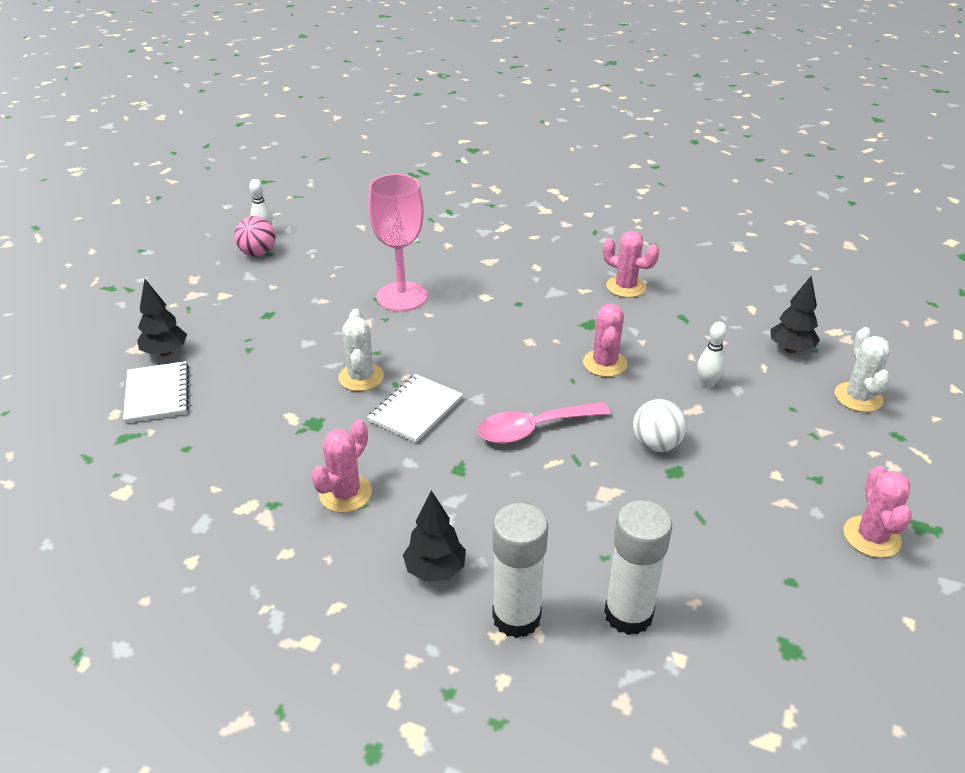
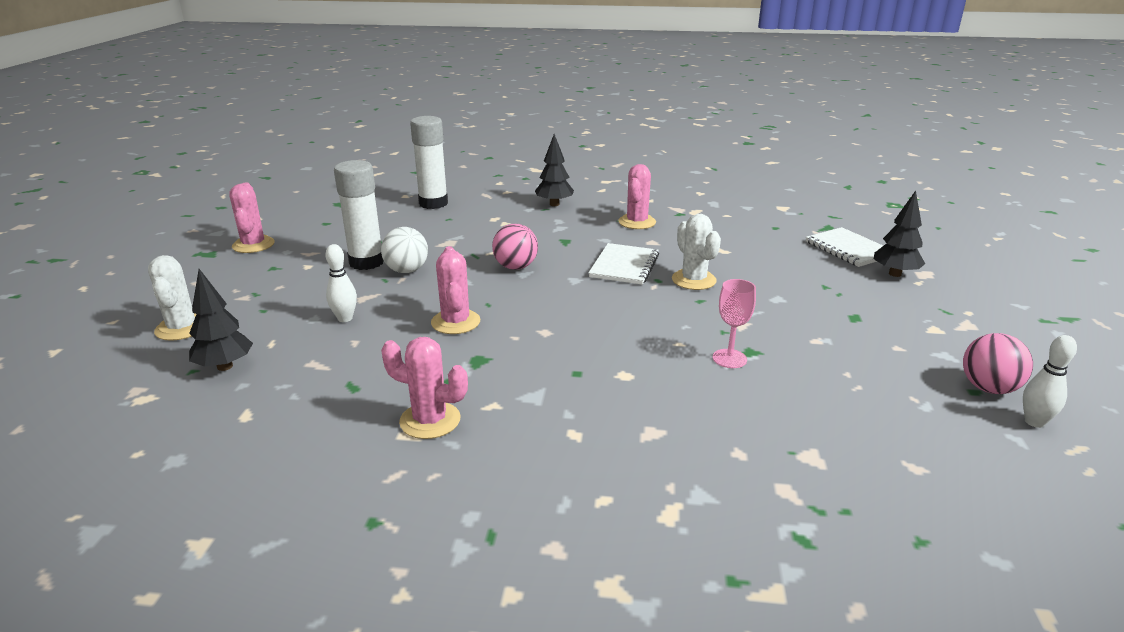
camera: 165 degrees right, 10 degrees down
(402, 296) = (729, 358): pink goblet -> pink goblet, size x0.50
(516, 617) = (498, 197): white glue stick -> white glue stick (366, 262)
(533, 429) = (515, 267): pink spoon -> pink ball

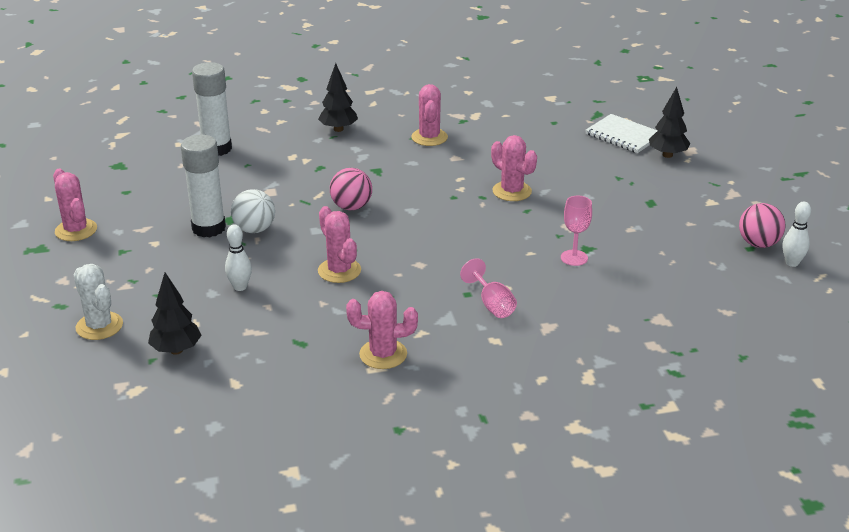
camera: 20 degrees left, 5 degrees up
(598, 391) = (492, 304): none -> pink goblet
(624, 266) = (446, 188): white notebook -> none
(693, 280) = (512, 191): white cactus -> pink cactus

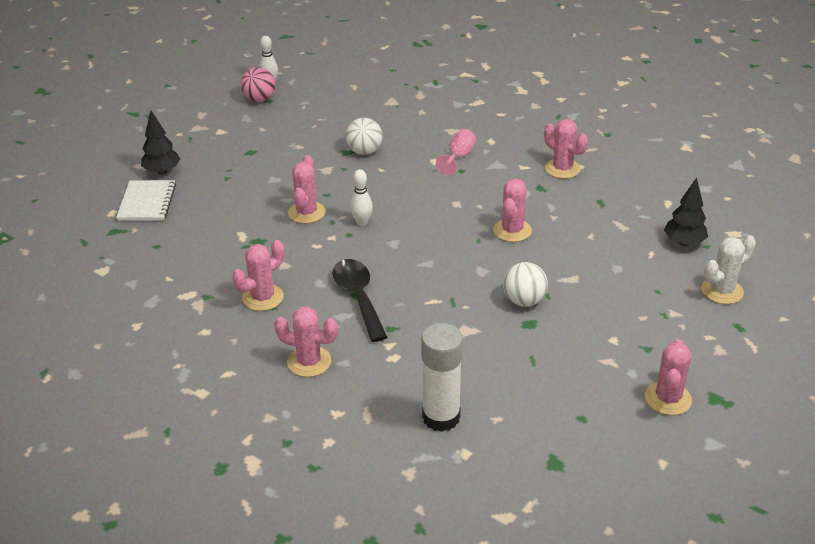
camera: 130 degrees left, 5 degrees up
(99, 326) = (722, 291): white cactus -> white cactus turned 45 degrees clockwise
(208, 228) = (556, 325): white glue stick -> none
(240, 287) = (592, 260): white bowling pin -> white bowling pin (362, 222)
(338, 129) = (309, 362): black tree -> pink cactus
(351, 207) = (428, 273): pink ball -> none
(371, 169) = (358, 297): none -> black spoon
(574, 258) = (364, 151): pink goblet -> white ball

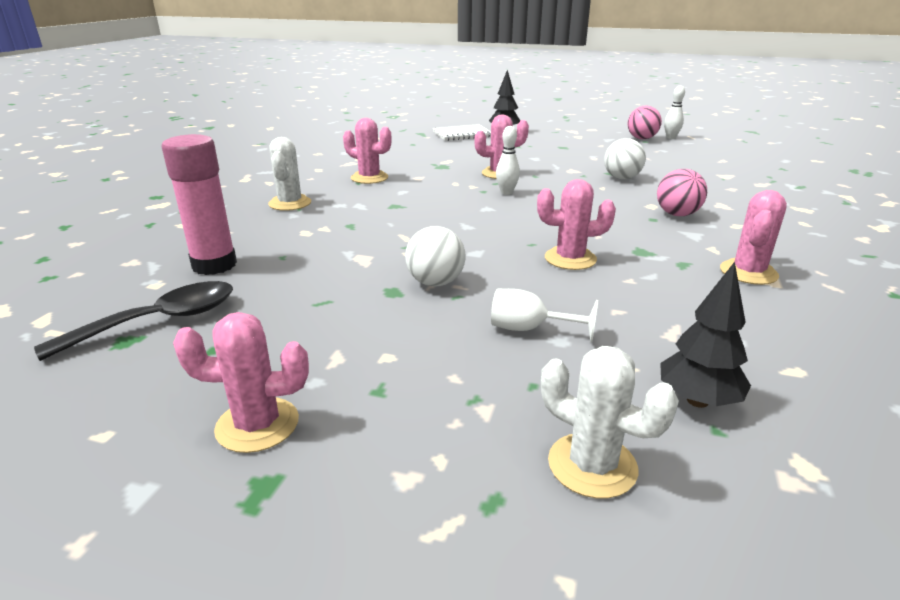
camera: 70 degrees right, 10 degrees down
(309, 362) = (290, 203): pink cactus -> white cactus
(358, 297) = (390, 207): black spoon -> black spoon (160, 321)
(441, 417) = (214, 265): white glue stick -> pink glue stick
(459, 157) = (677, 214): pink goblet -> pink ball
(600, 276) = (529, 329): none -> white goblet

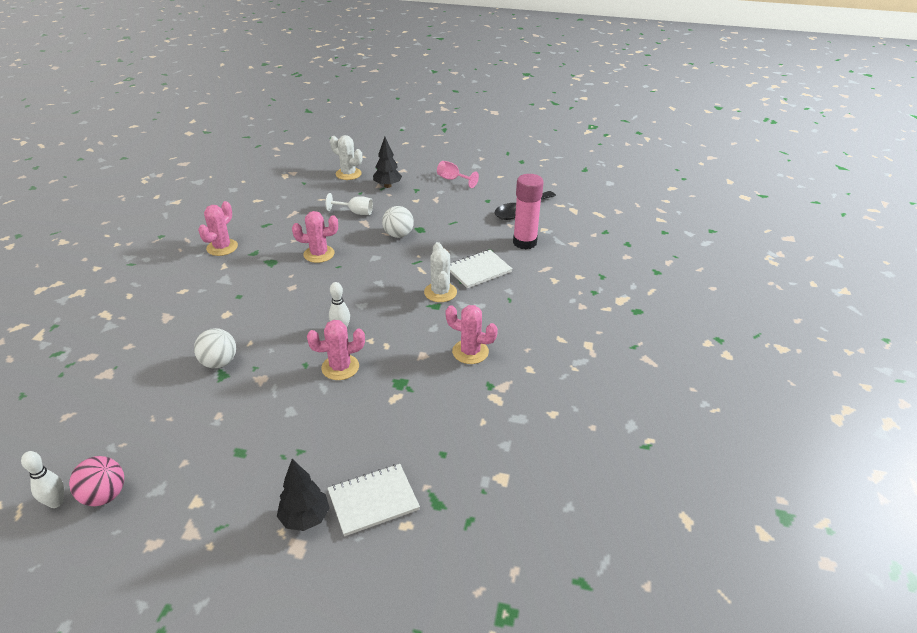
camera: 175 degrees right, 10 degrees up
(257, 425) = (453, 179): pink cactus -> pink goblet
(290, 203) = (520, 305): white cactus -> white cactus (440, 292)
(319, 234) = (478, 270): none -> white notebook
(677, 214) = (215, 302): pink ball -> none
(697, 400) = (303, 190): black tree -> black tree (387, 186)

